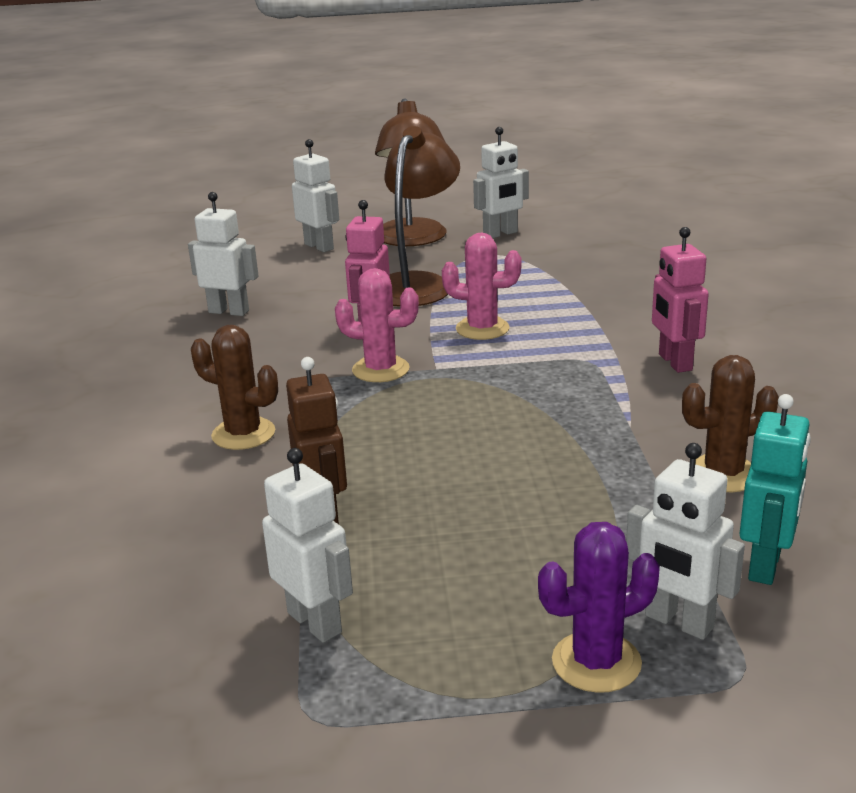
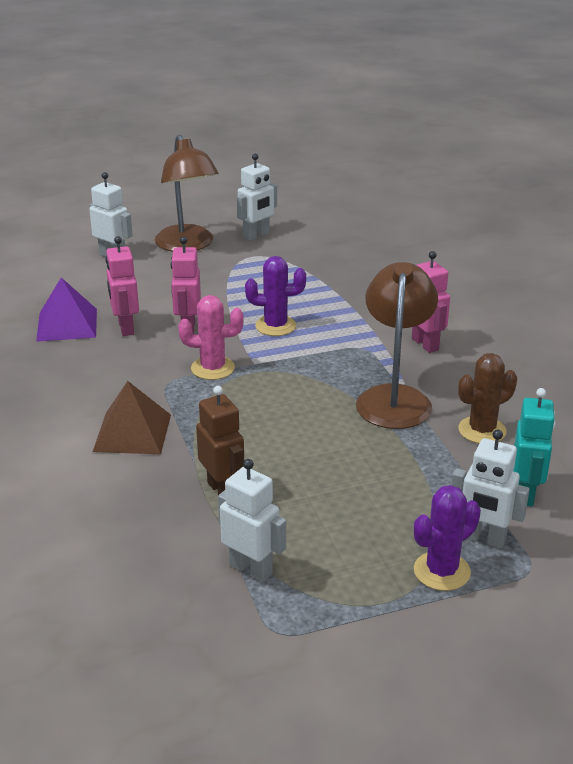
camera: 15 degrees left, 5 degrees up
(229, 311) = (67, 324): white robot -> purple pyramid
(243, 434) = (132, 433): brown cactus -> brown pyramid
(295, 319) = (125, 328): none -> pink robot
(417, 284) = (209, 288): brown lamp -> brown lamp (394, 398)
(482, 329) = (275, 326): pink cactus -> purple cactus

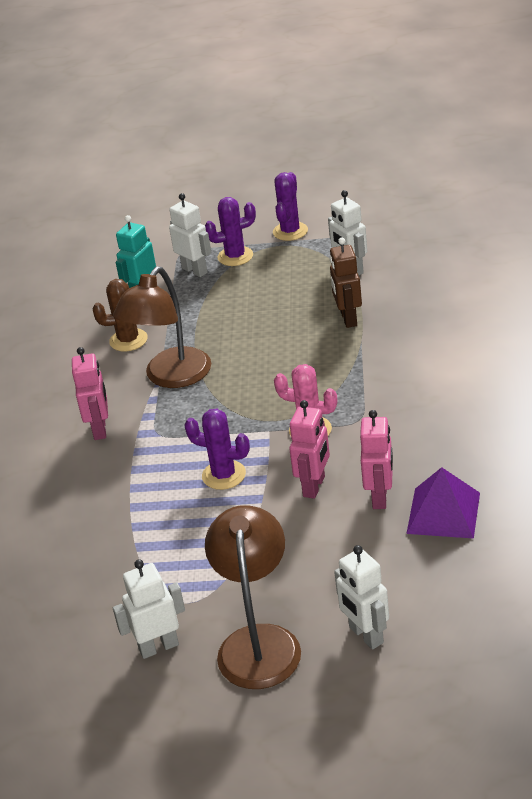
camera: 155 degrees left, 5 degrees up
(132, 433) = (403, 373): brown pyramid -> none
(386, 634) = (290, 231): none -> purple cactus

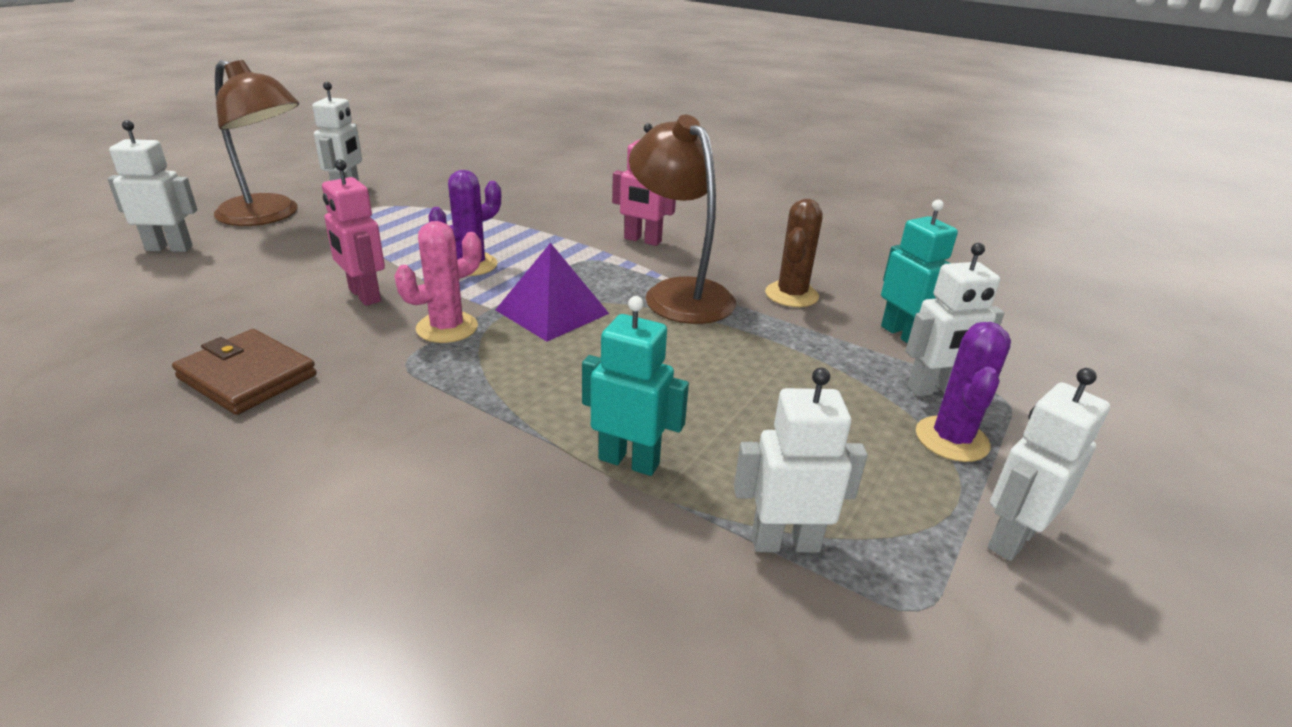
camera: 115 degrees right, 5 degrees down
(290, 231) = (1011, 538): purple cactus -> white robot
(348, 319) = (629, 461): brown robot -> turquoise robot
(380, 497) = (273, 319): pink robot -> none
(432, 458) = (247, 376): none -> brown wallet
(443, 512) = (172, 341): purple pyramid -> purple pyramid (552, 311)

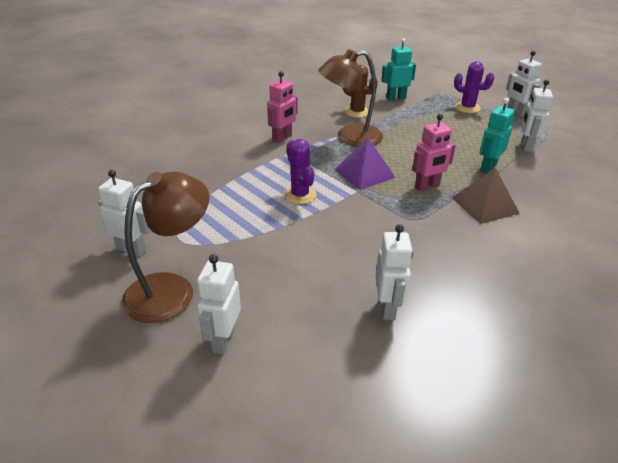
camera: 75 degrees left, 5 degrees up
(247, 376) = (428, 272): brown wallet -> none
(364, 295) = (334, 234): pink robot -> pink robot (427, 186)
(447, 328) = (378, 205): pink cactus -> none
(459, 448) = (485, 205): none -> brown pyramid
(933, 389) = (436, 103): white robot -> white robot (388, 307)

